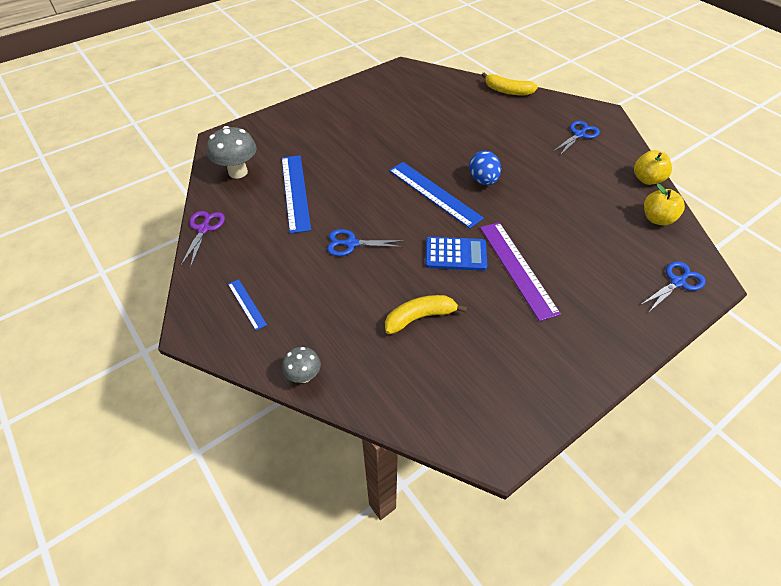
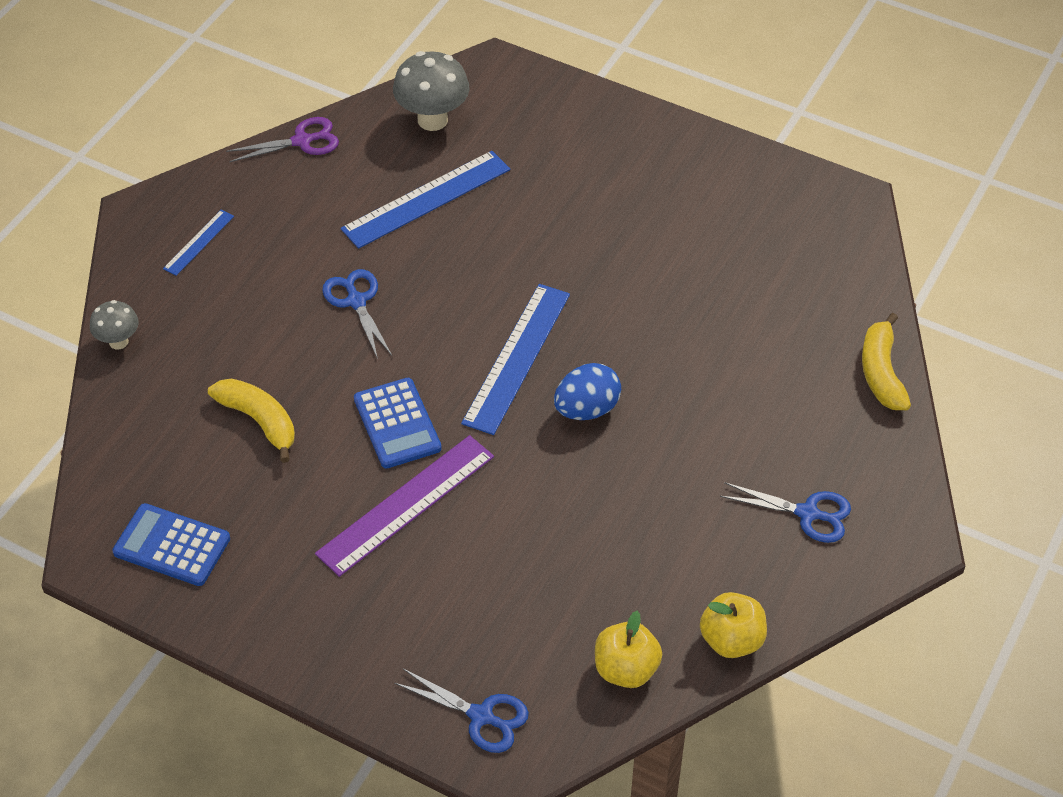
camera: 65 degrees right, 0 degrees up
(504, 397) = (172, 546): none -> blue calculator

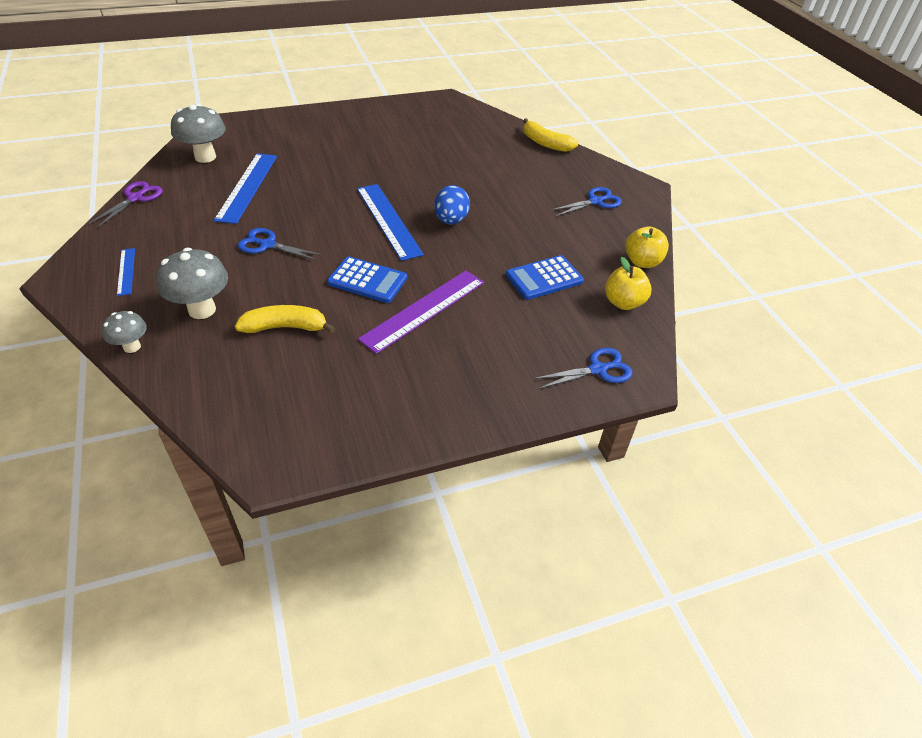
camera: 50 degrees left, 5 degrees down
(172, 546) = (316, 422): blue calculator -> blue calculator (544, 278)
(213, 342) = (202, 310): none -> grey mushroom
(406, 505) = (424, 310): purple ruler -> purple ruler turned 45 degrees clockwise

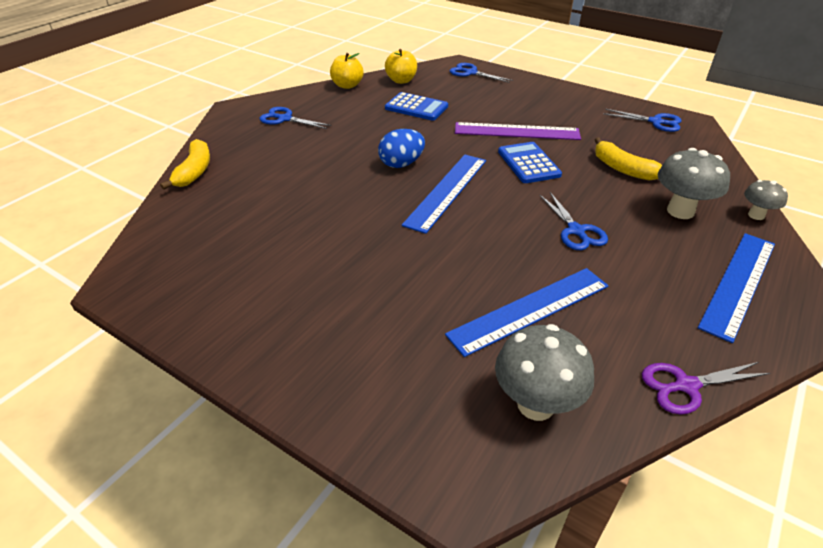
camera: 125 degrees left, 5 degrees down
(126, 271) = (738, 283): blue ruler -> blue ruler, size x1.98
(311, 431) = (655, 122): none -> blue scissors

